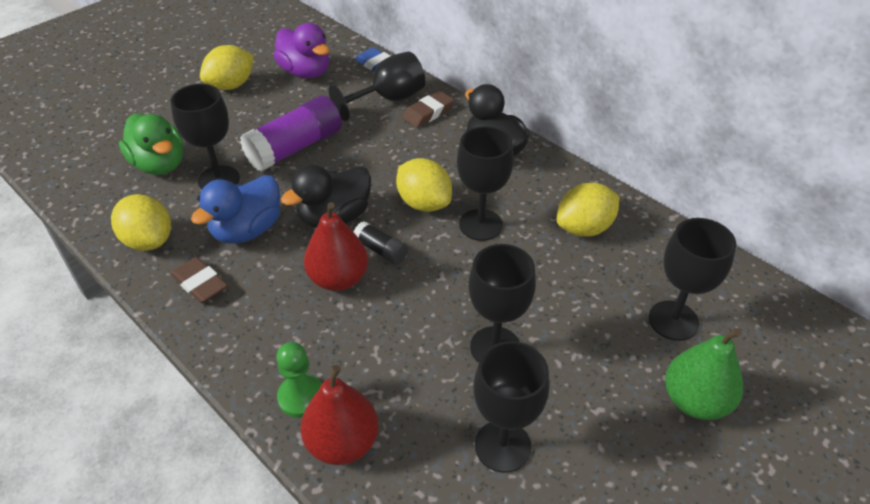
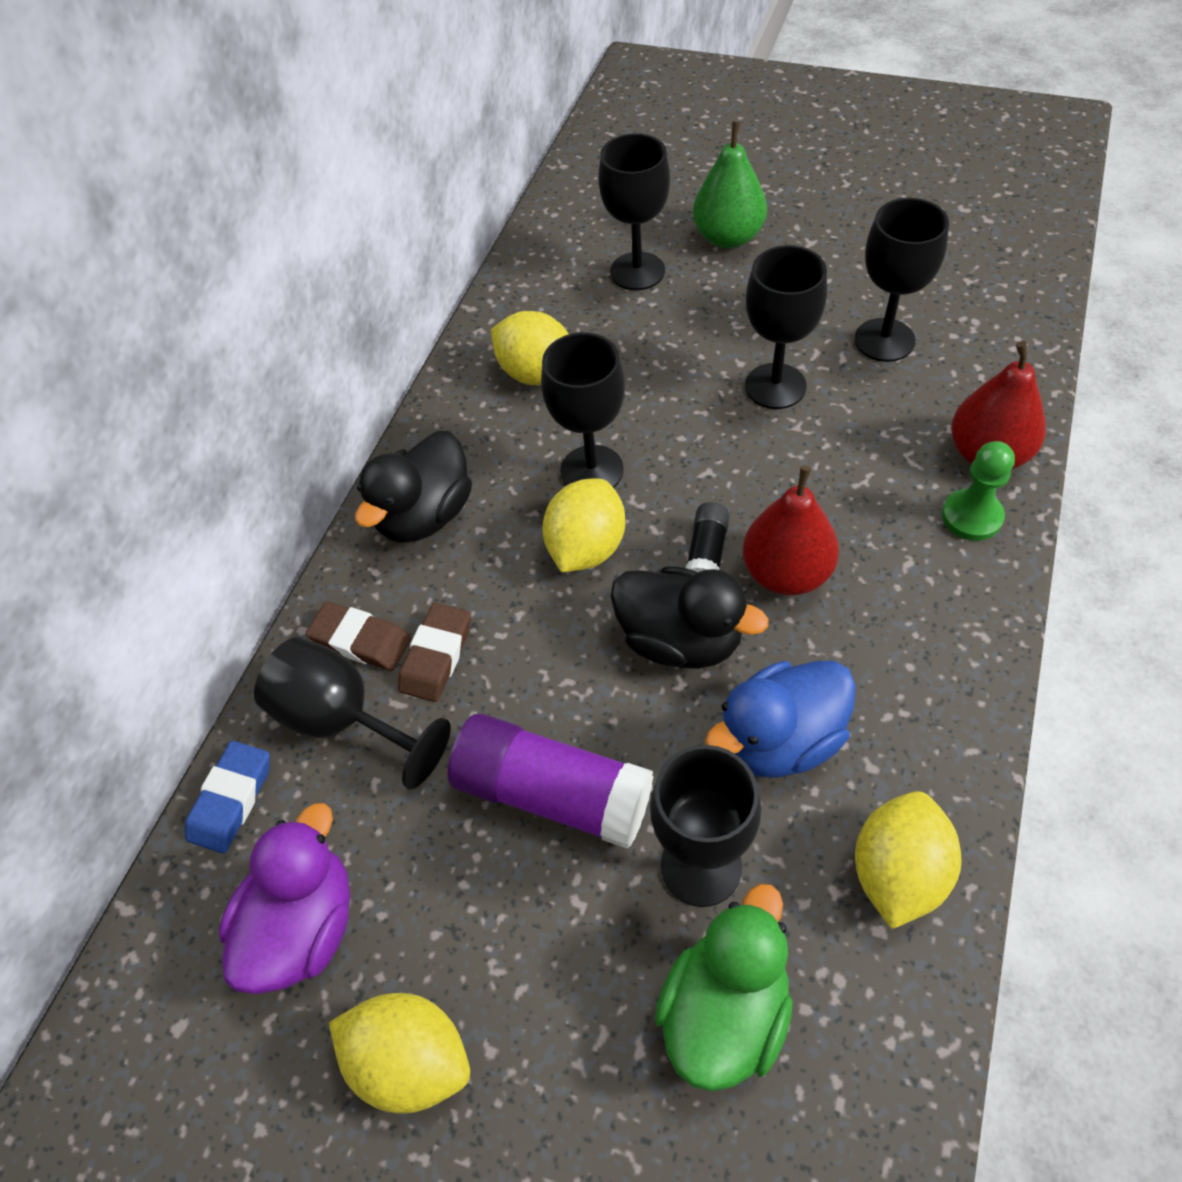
camera: 110 degrees left, 10 degrees up
(200, 283) = (915, 733): brown eraser -> brown eraser (436, 656)
(247, 230) = (780, 740): blue duck -> blue duck turned 135 degrees clockwise

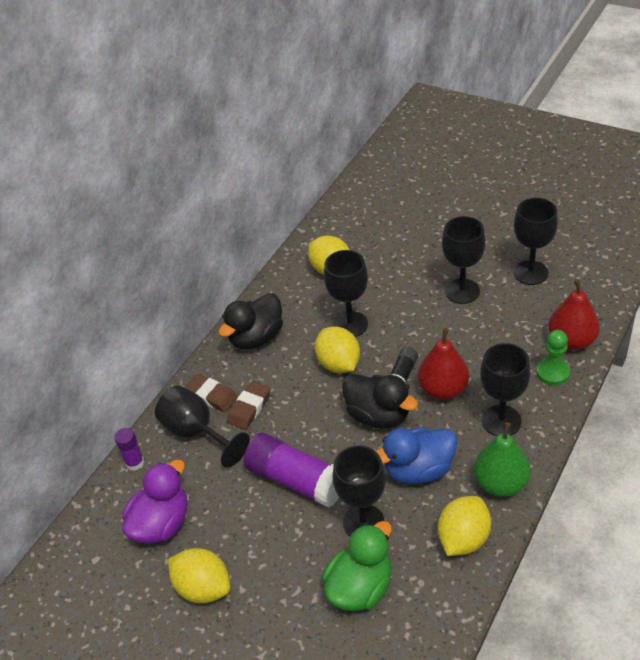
camera: 10 degrees right, 10 degrees down
(231, 799) = (135, 462): blue eraser -> purple glue stick
(586, 548) = (339, 364): yellow lemon -> yellow lemon turned 60 degrees counterclockwise
(637, 271) = (399, 219): black goblet -> black goblet (501, 421)
(728, 237) = (456, 206): green pear -> green pear (501, 483)

